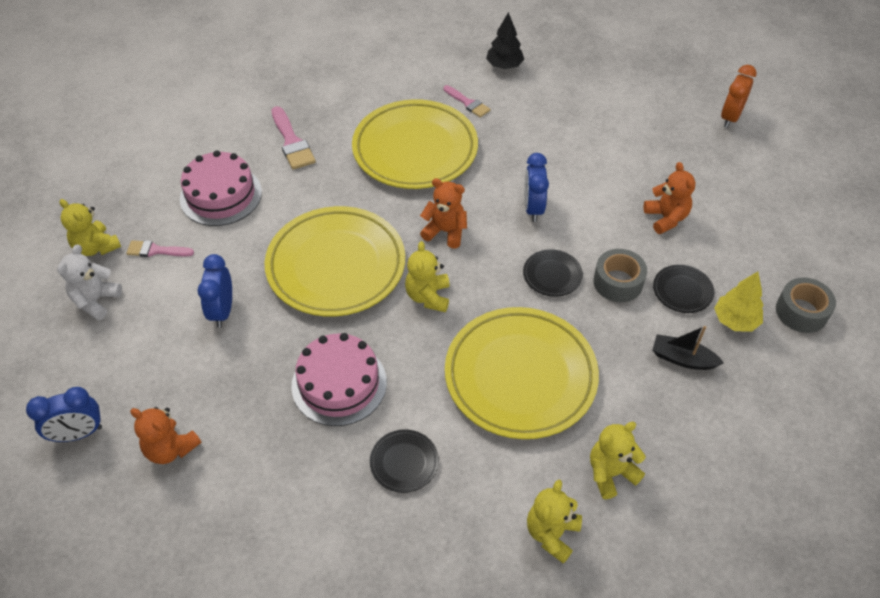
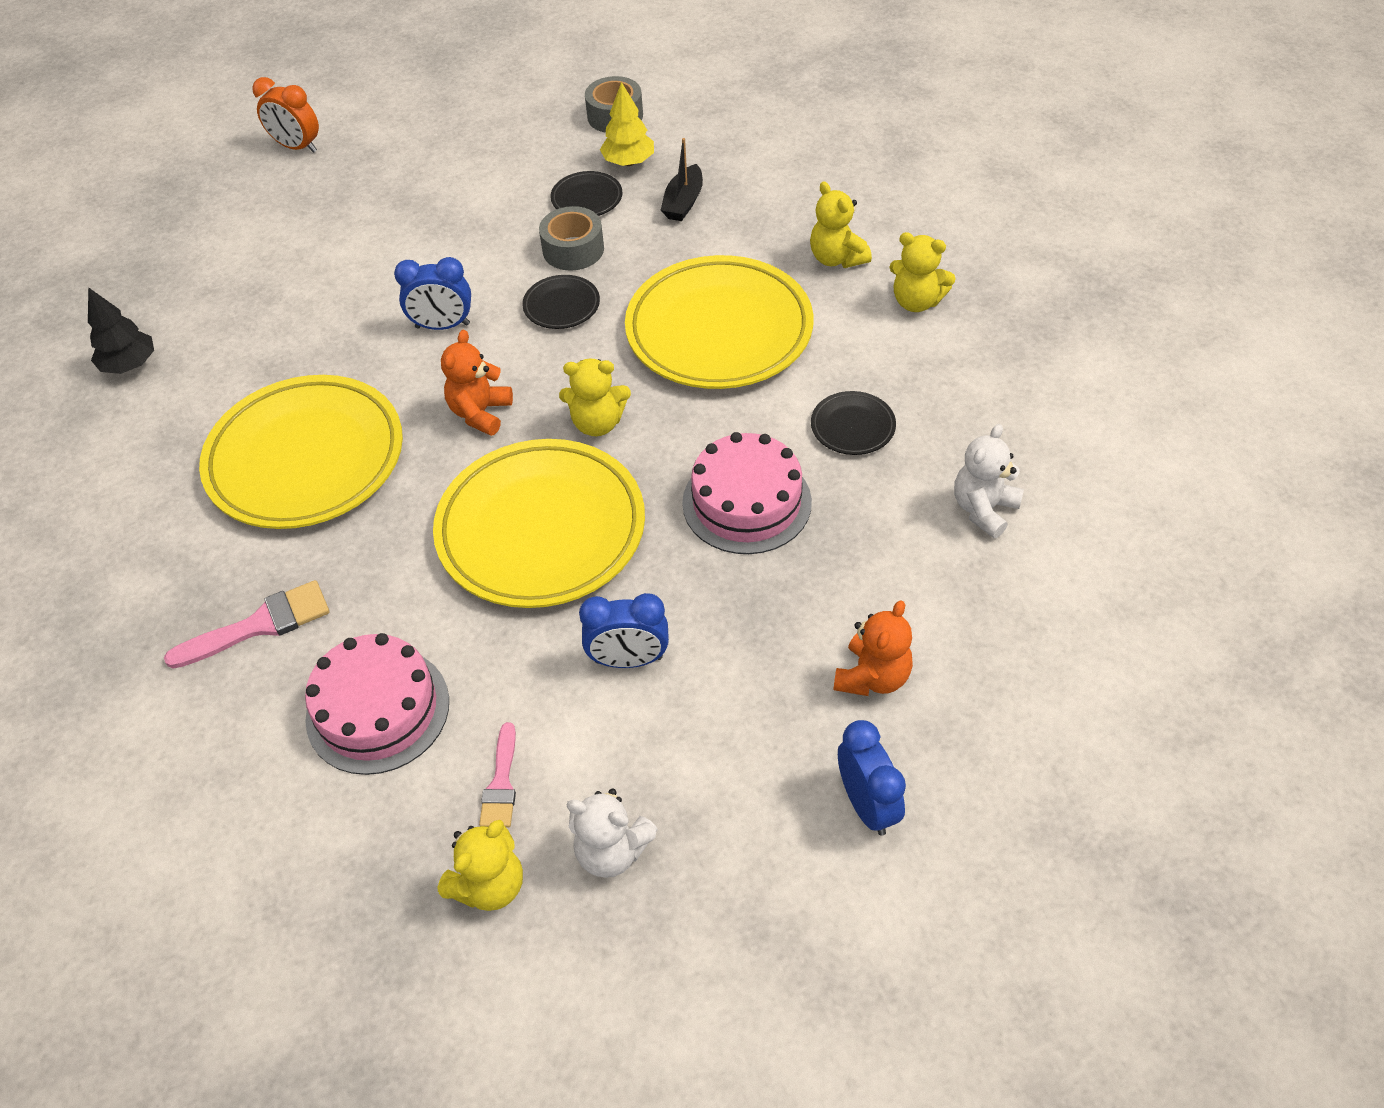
camera: 90 degrees left, 0 degrees up
(302, 549) = (983, 509): none -> white teddy bear
(468, 103) = (209, 403): pink brush -> none
(666, 218) = (470, 207): orange teddy bear -> none

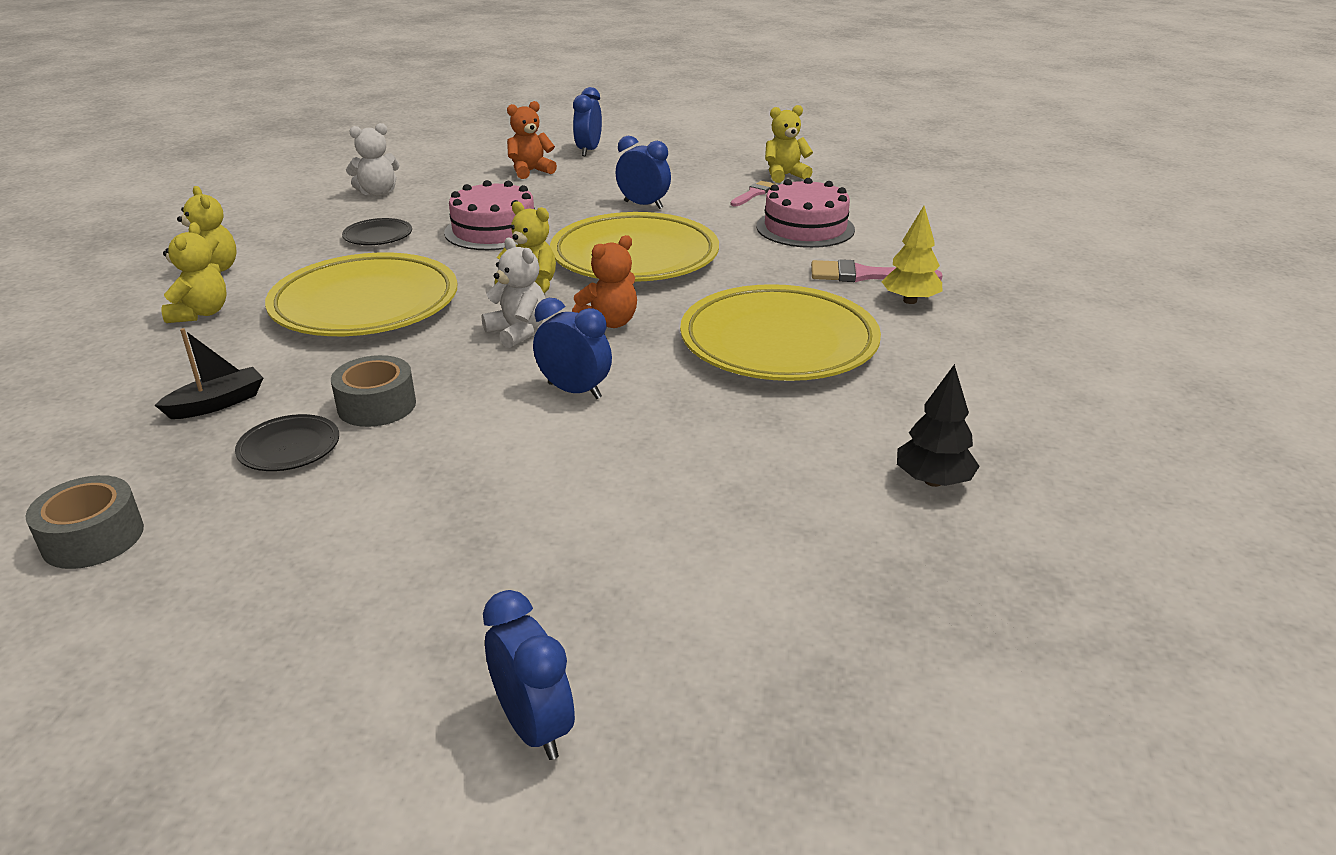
camera: 150 degrees left, 20 degrees down
(297, 147) = (534, 727): orange clock -> blue clock
(561, 306) = (453, 365): black plate -> none
(612, 851) = (717, 169): white teddy bear -> white teddy bear (518, 332)
(628, 162) = (186, 469): yellow tree -> yellow tree (910, 301)

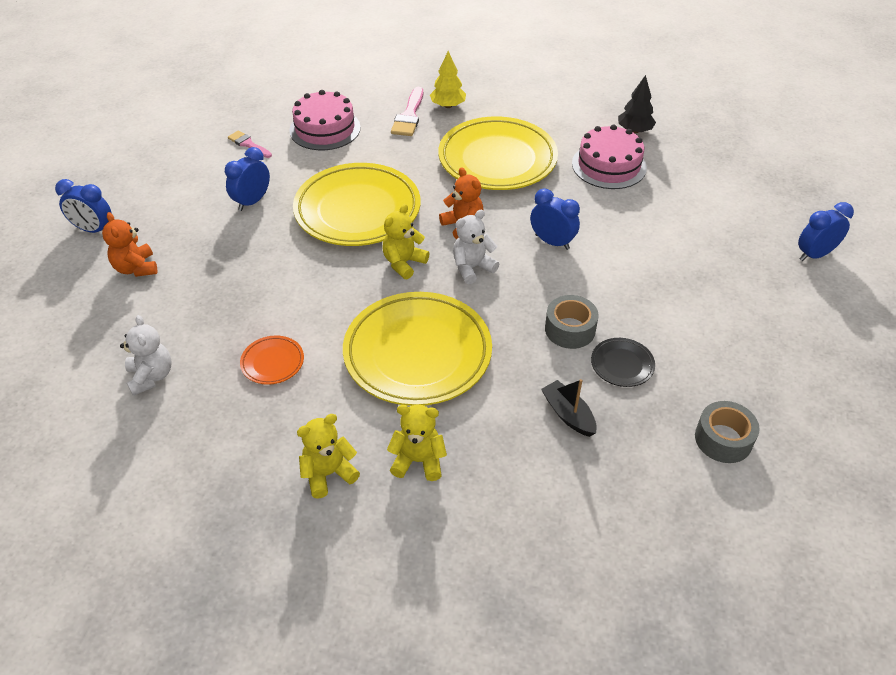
camera: 85 degrees left, 15 degrees up
(378, 236) = (272, 362): black plate -> orange plate
(494, 230) = (281, 287): pink cake -> pink cake (609, 165)
(574, 391) = (552, 242): blue clock -> blue clock turned 90 degrees clockwise
(785, 175) = (214, 125): yellow teddy bear -> none

